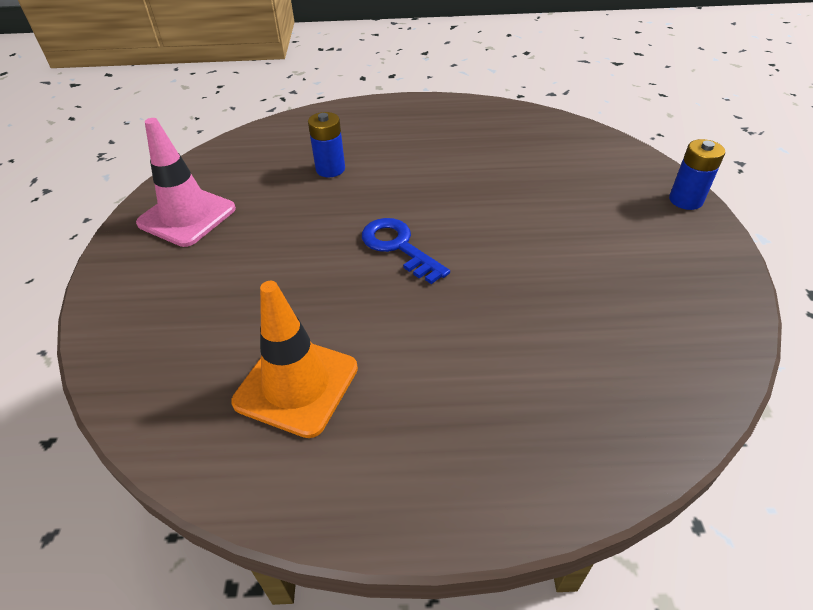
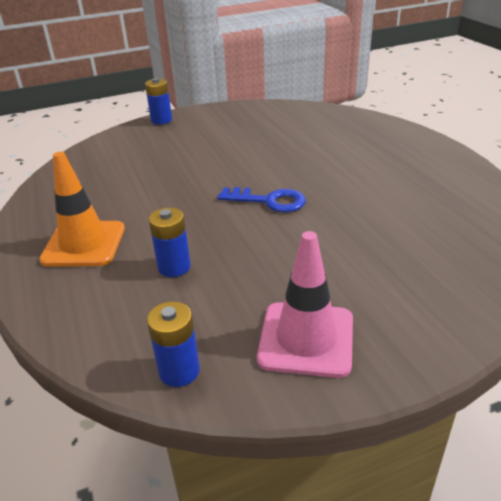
camera: 110 degrees left, 10 degrees down
(218, 158) = (179, 371): none -> blue battery
(296, 385) = (423, 203): orange traffic cone -> orange traffic cone (84, 244)
(398, 247) = (269, 201): blue key -> blue key turned 105 degrees counterclockwise

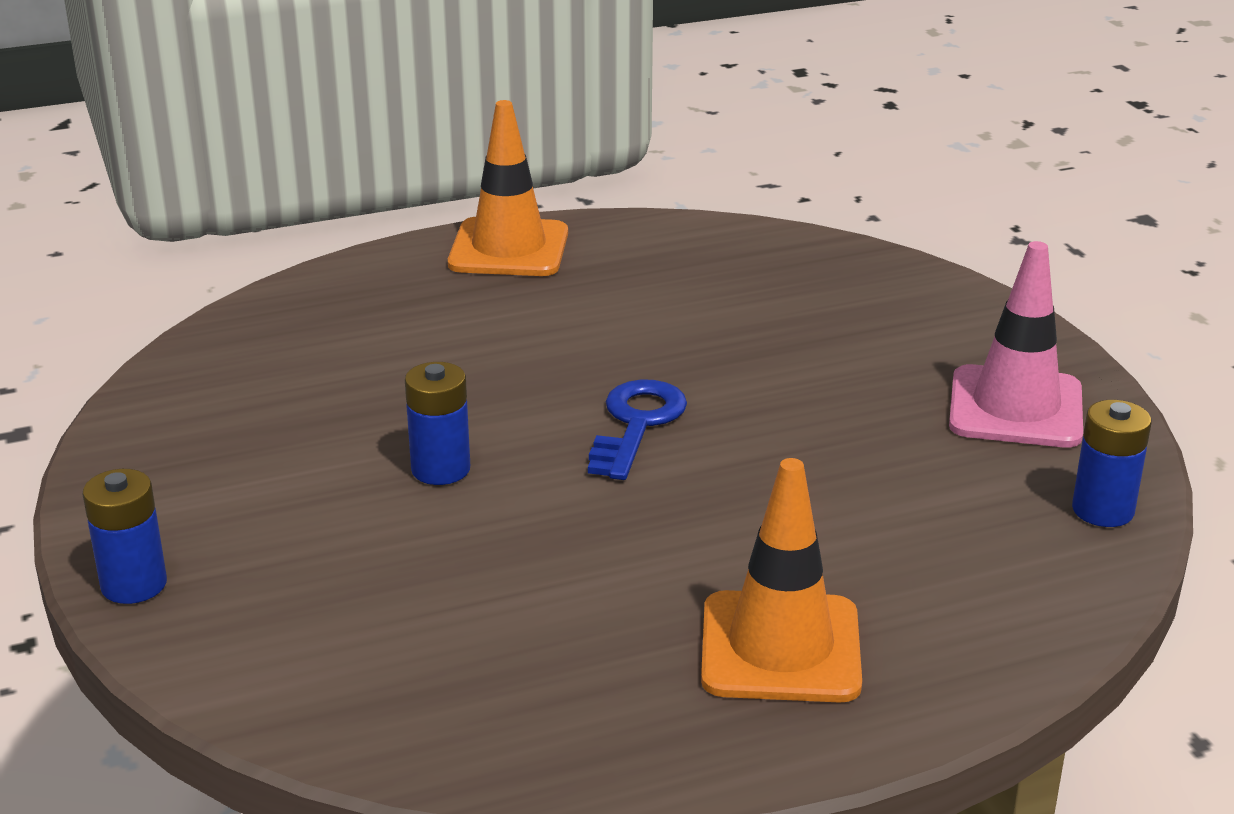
camera: 90 degrees left, 5 degrees down
(174, 267) = (856, 526): blue battery -> blue battery (440, 469)
(438, 157) = (509, 249): none -> orange traffic cone

